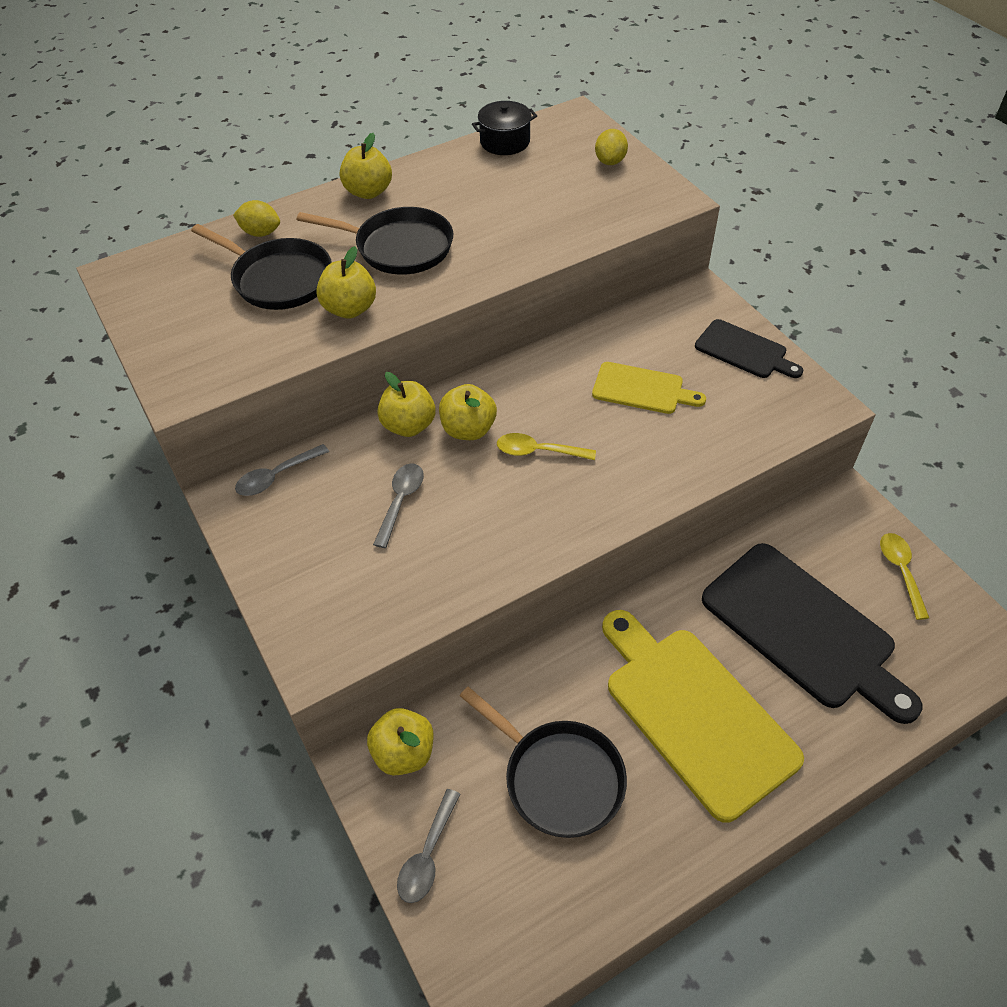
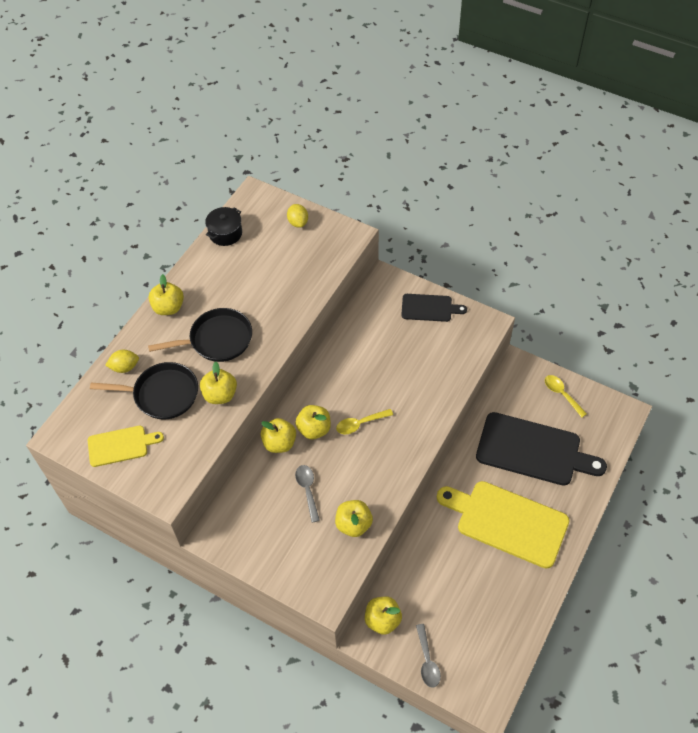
camera: 30 degrees left, 5 degrees up
(276, 476) = (228, 511): grey spoon -> none
(431, 578) = (353, 524): none -> yellow apple
(558, 778) = (464, 589): black pan -> none
(642, 389) = (390, 358): yellow cutting board -> yellow cutting board (121, 445)

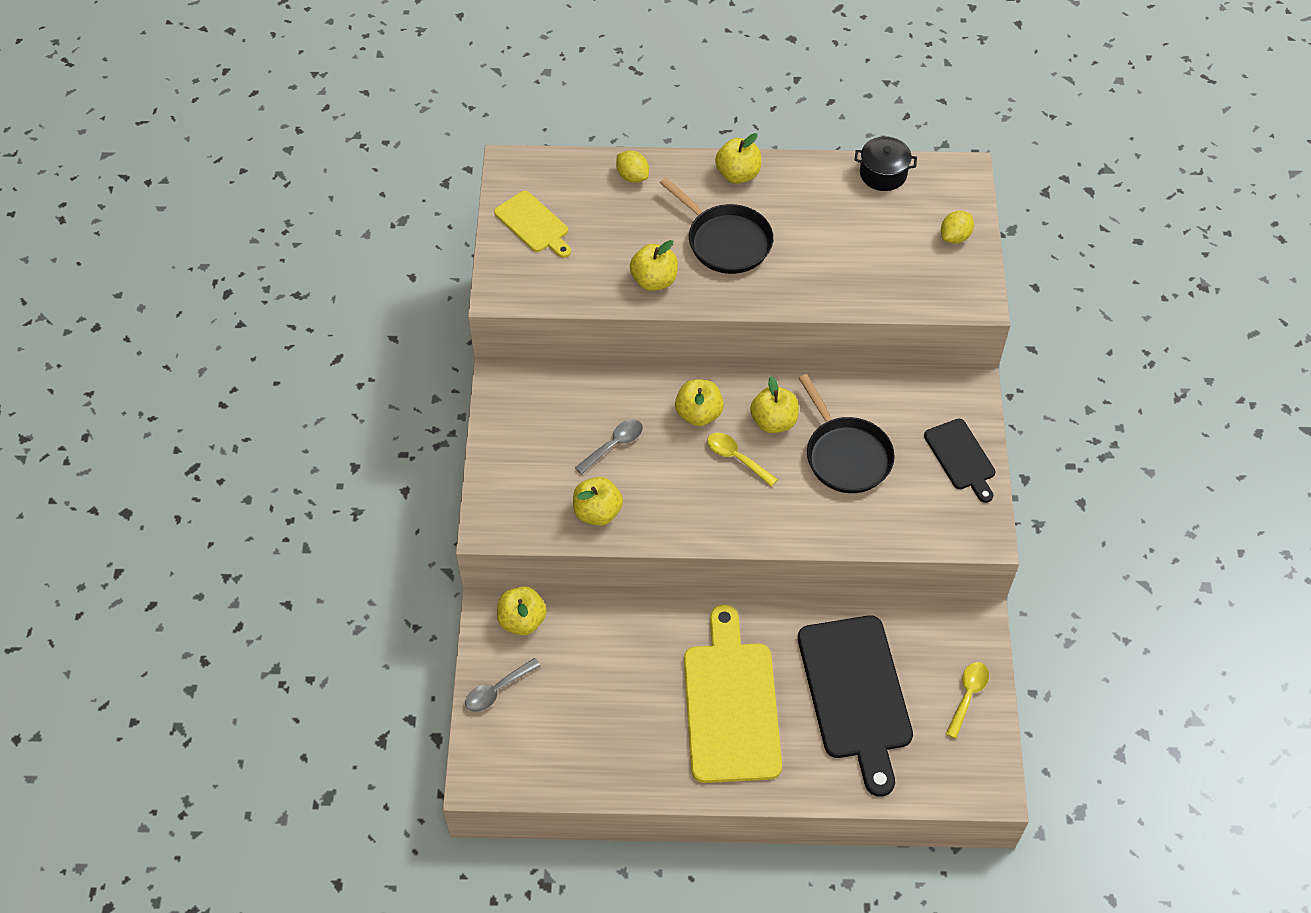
camera: 60 degrees right, 0 degrees up
(162, 394) = (620, 227): black pan -> black pan (845, 455)
(279, 443) = (658, 388): yellow apple -> yellow apple (773, 421)

